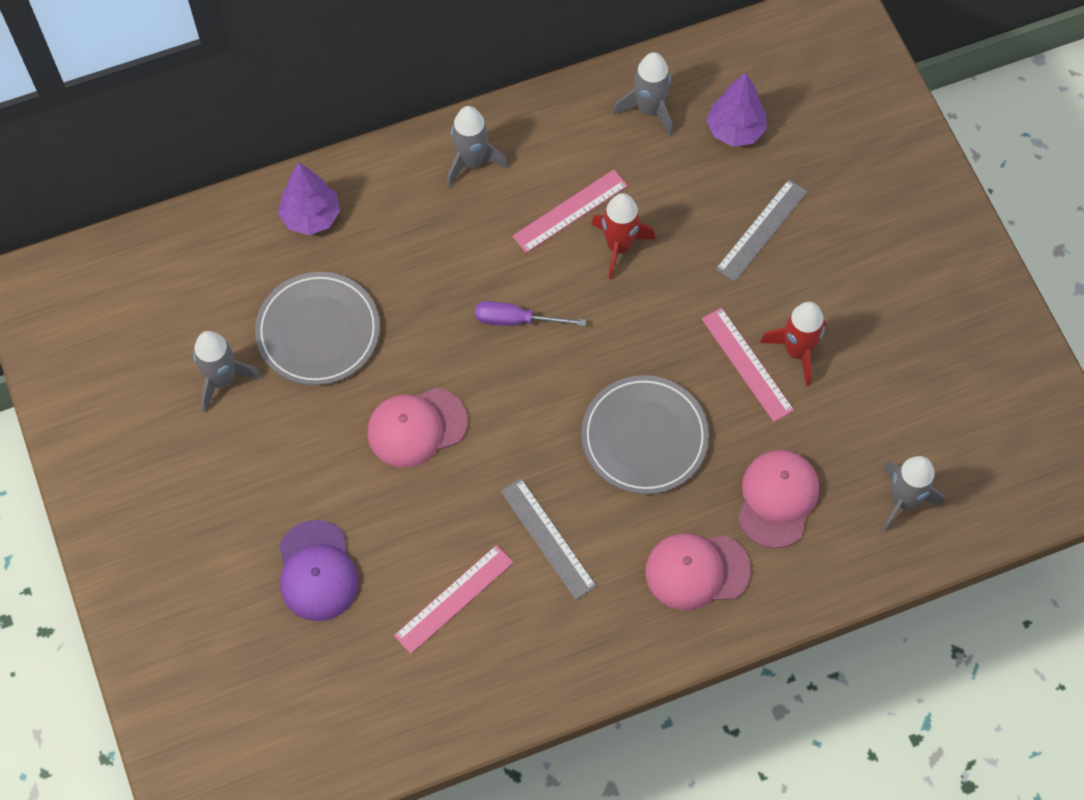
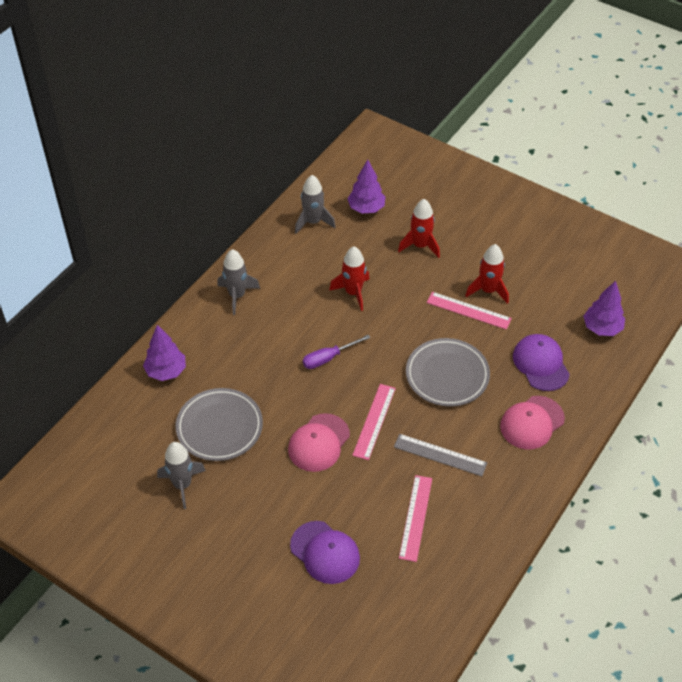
camera: 35 degrees left, 15 degrees down
(570, 211) = (312, 290): pink ruler -> pink ruler (374, 421)
(761, 230) = (420, 246): grey ruler -> red rocket
(777, 499) = (541, 364): pink cap -> purple cap
(903, 500) = (602, 328): grey rocket -> purple tree

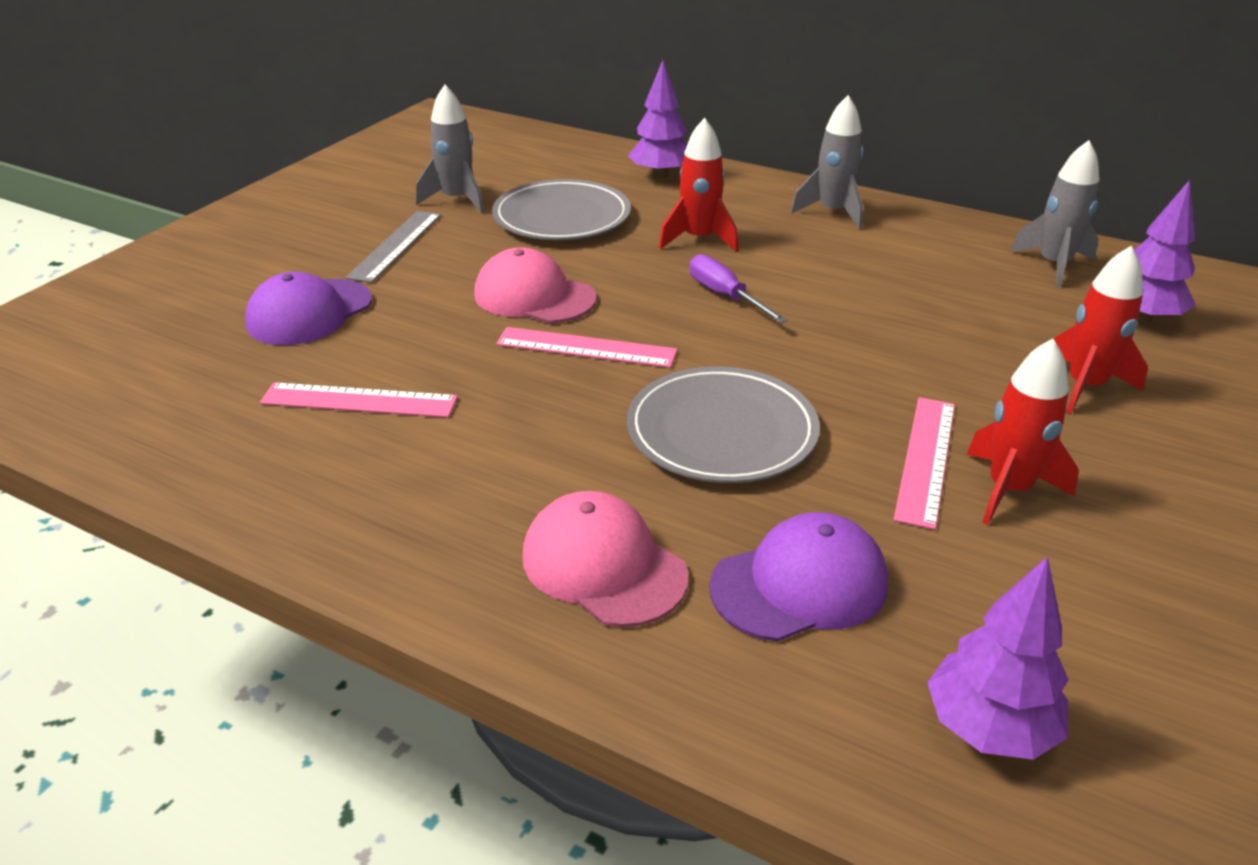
camera: 85 degrees right, 15 degrees down
(353, 293) = (898, 313): red rocket -> red rocket (699, 239)
(440, 455) = (507, 426): grey ruler -> grey ruler (396, 245)

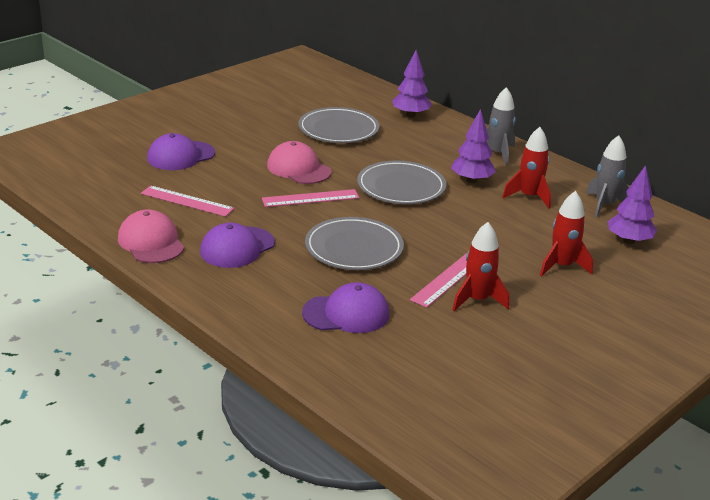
camera: 15 degrees right, 5 degrees down
(396, 245) = (240, 129): grey ruler -> none
(457, 200) = (285, 110): grey rocket -> none
(504, 481) = (237, 247): none -> purple cap
(586, 348) = (310, 198): pink ruler -> pink ruler turned 45 degrees counterclockwise
(603, 565) = (263, 288): pink cap -> pink cap (151, 242)
(699, 239) = (408, 155): red rocket -> red rocket (529, 197)
(725, 296) = (401, 187): purple screwdriver -> grey plate
(988, 728) = (389, 377): purple tree -> purple tree (471, 180)

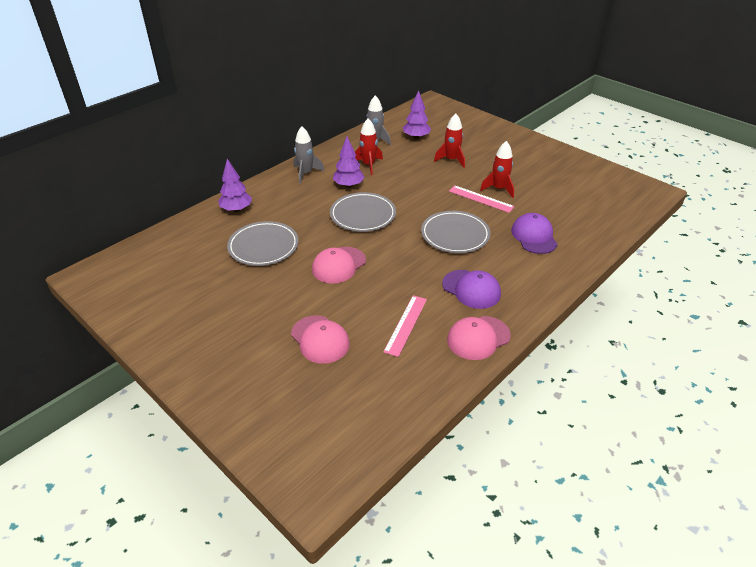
camera: 90 degrees left, 10 degrees up
(181, 156) = (320, 339): purple cap -> pink cap
(310, 198) = (388, 257): pink ruler -> none

